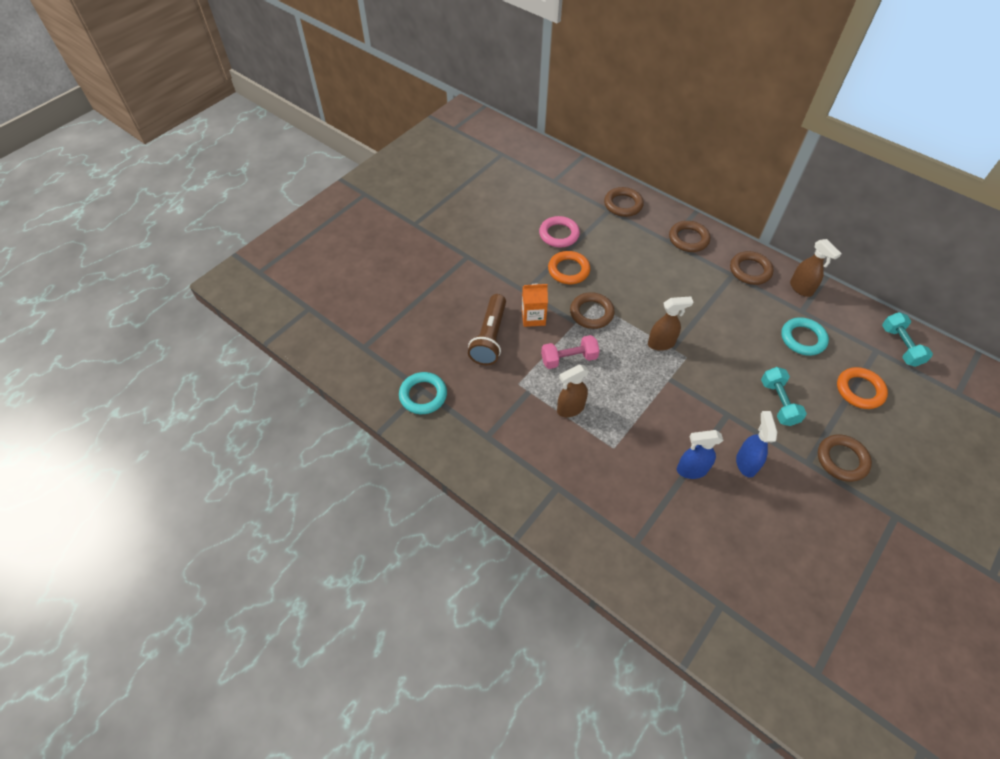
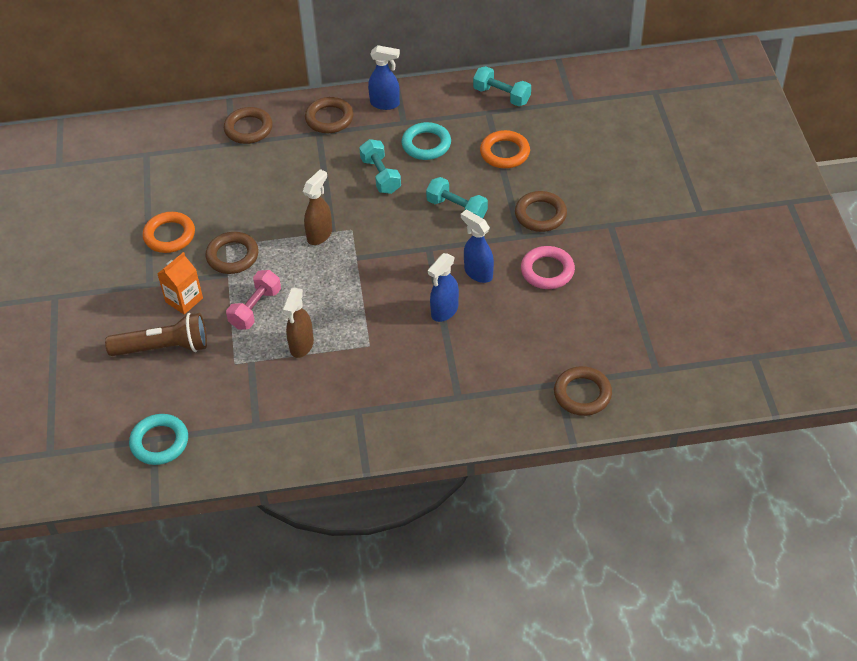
camera: 45 degrees left, 5 degrees down
(490, 337) = (164, 348): brown flashlight -> brown flashlight turned 60 degrees counterclockwise
(559, 234) = (123, 211): pink ring -> pink ring (547, 271)
(623, 204) = (154, 139): brown ring -> brown ring (582, 394)
(746, 335) = (380, 175): none -> turquoise dumbbell
(801, 288) = (385, 104): brown spray bottle -> blue spray bottle

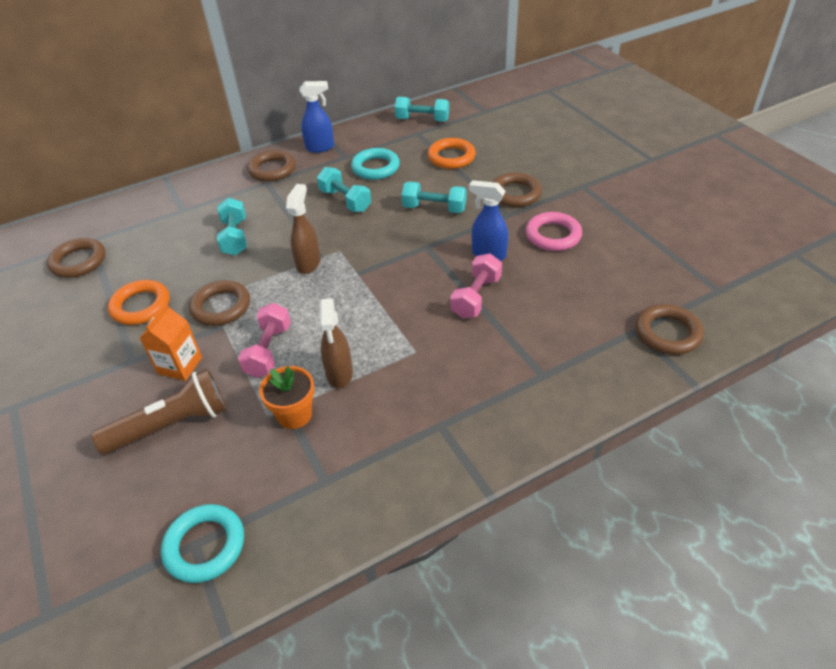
camera: 20 degrees left, 5 degrees down
(248, 129) = (194, 195): brown ring -> brown ring (78, 261)
(254, 368) = (294, 415): none -> orange flower pot
(268, 188) = (235, 237): none -> turquoise dumbbell
(444, 311) = (476, 297): blue spray bottle -> pink dumbbell

